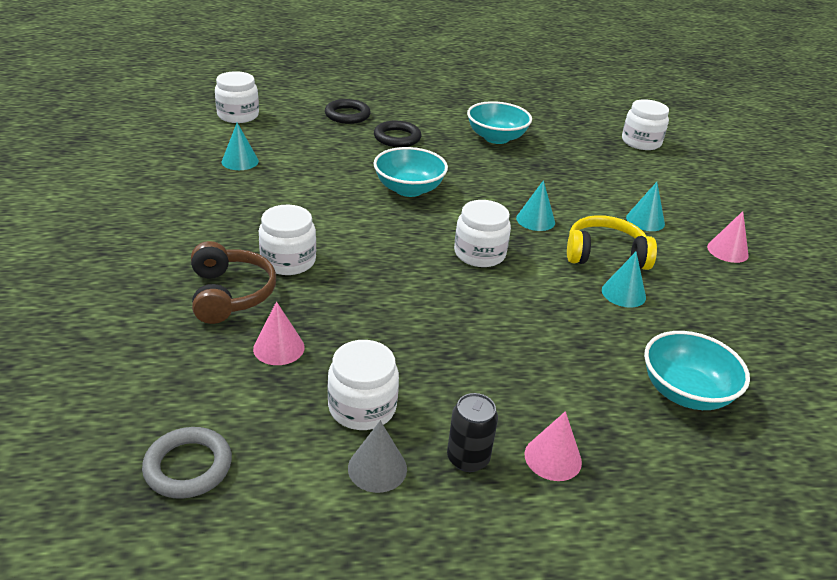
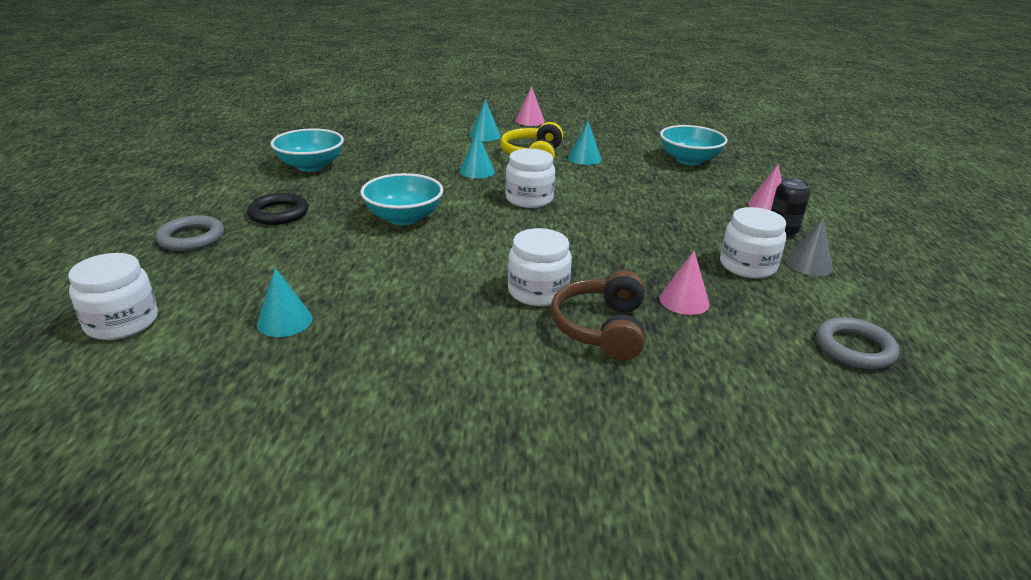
camera: 80 degrees left, 5 degrees down
(229, 294) = (601, 328): brown headphones -> brown headphones turned 75 degrees counterclockwise
(347, 115) = (191, 238): black ring -> grey ring
(641, 142) = (353, 115): white jar -> none

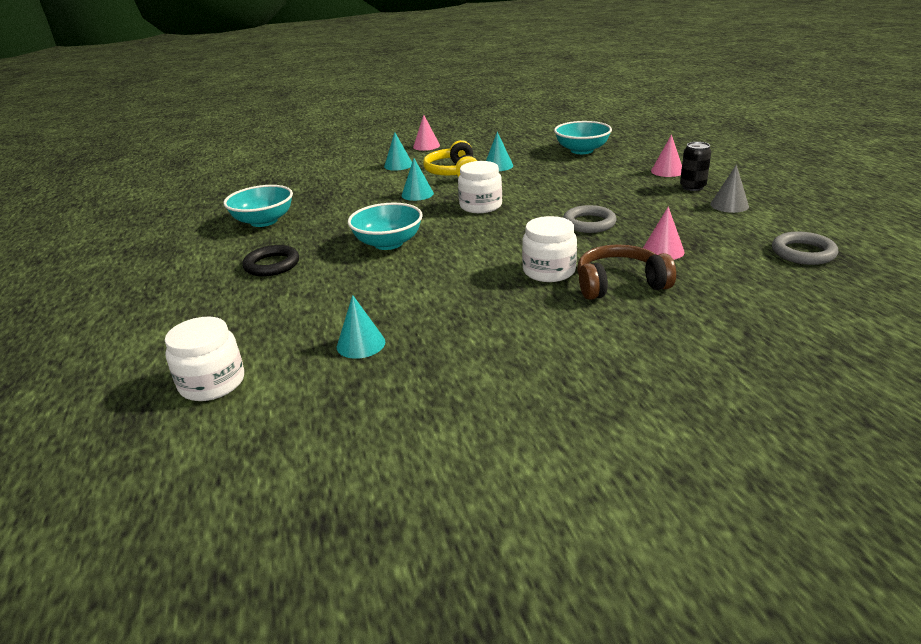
camera: 15 degrees left, 0 degrees up
(191, 238) = (209, 303): grey ring -> grey ring (589, 223)
(601, 328) = (619, 284): brown headphones -> brown headphones turned 90 degrees clockwise
(747, 266) = (687, 216): white jar -> none

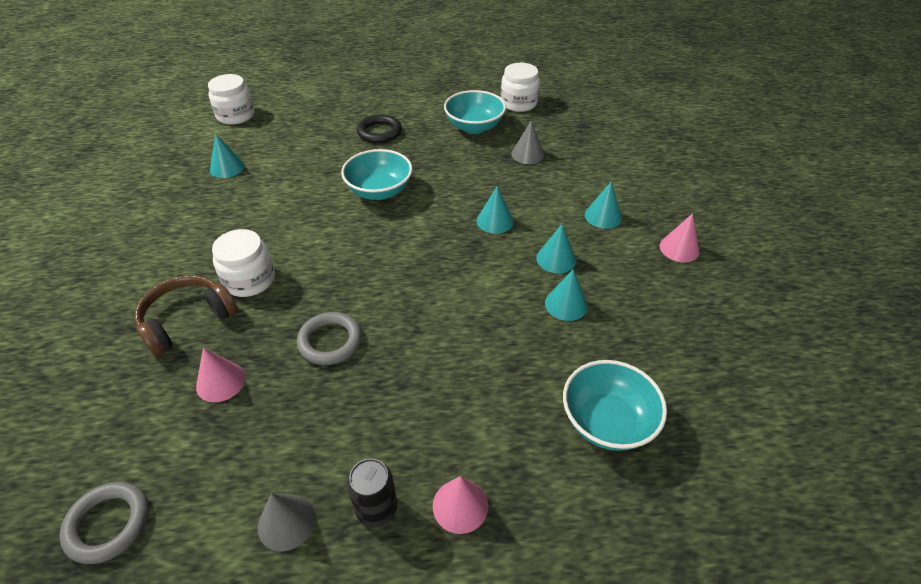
camera: 100 degrees right, 15 degrees up
(315, 195) = (527, 154): none -> grey cone
(454, 172) = (556, 259): yellow headphones -> turquoise cone
(480, 206) = (433, 263): white jar -> white jar (518, 103)
(619, 284) = (187, 321): brown headphones -> brown headphones turned 135 degrees counterclockwise

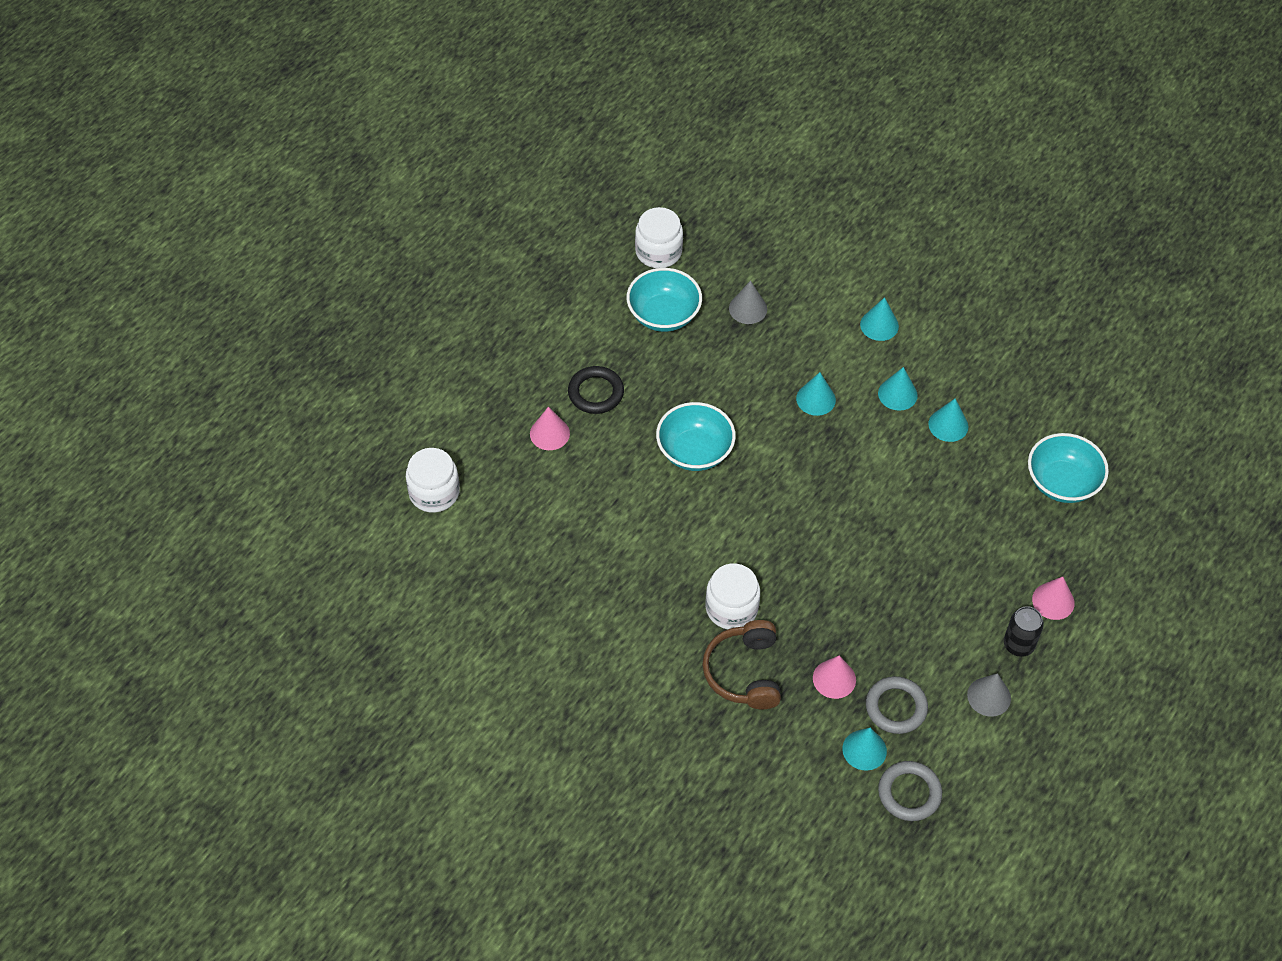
camera: 50 degrees left, 10 degrees up
(227, 167) = (535, 546): turquoise cone -> turquoise cone (864, 750)
(330, 341) = (853, 591): grey ring -> grey ring (896, 707)
(679, 248) = (959, 310): pink cone -> pink cone (549, 433)

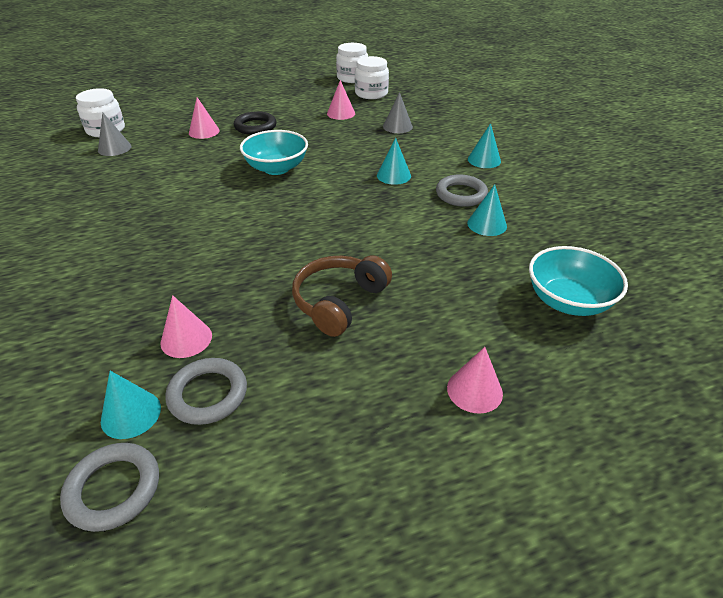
camera: 35 degrees right, 15 degrees down
(663, 315) = (341, 113): turquoise bowl -> pink cone
(731, 608) = (179, 252): white jar -> white jar (352, 78)
(744, 672) = (127, 295): brown headphones -> brown headphones (339, 302)
(897, 394) = (461, 194): turquoise cone -> grey ring
(989, 696) = (312, 442): grey cone -> grey cone (114, 148)
(1018, 644) = (396, 410): black can -> none

